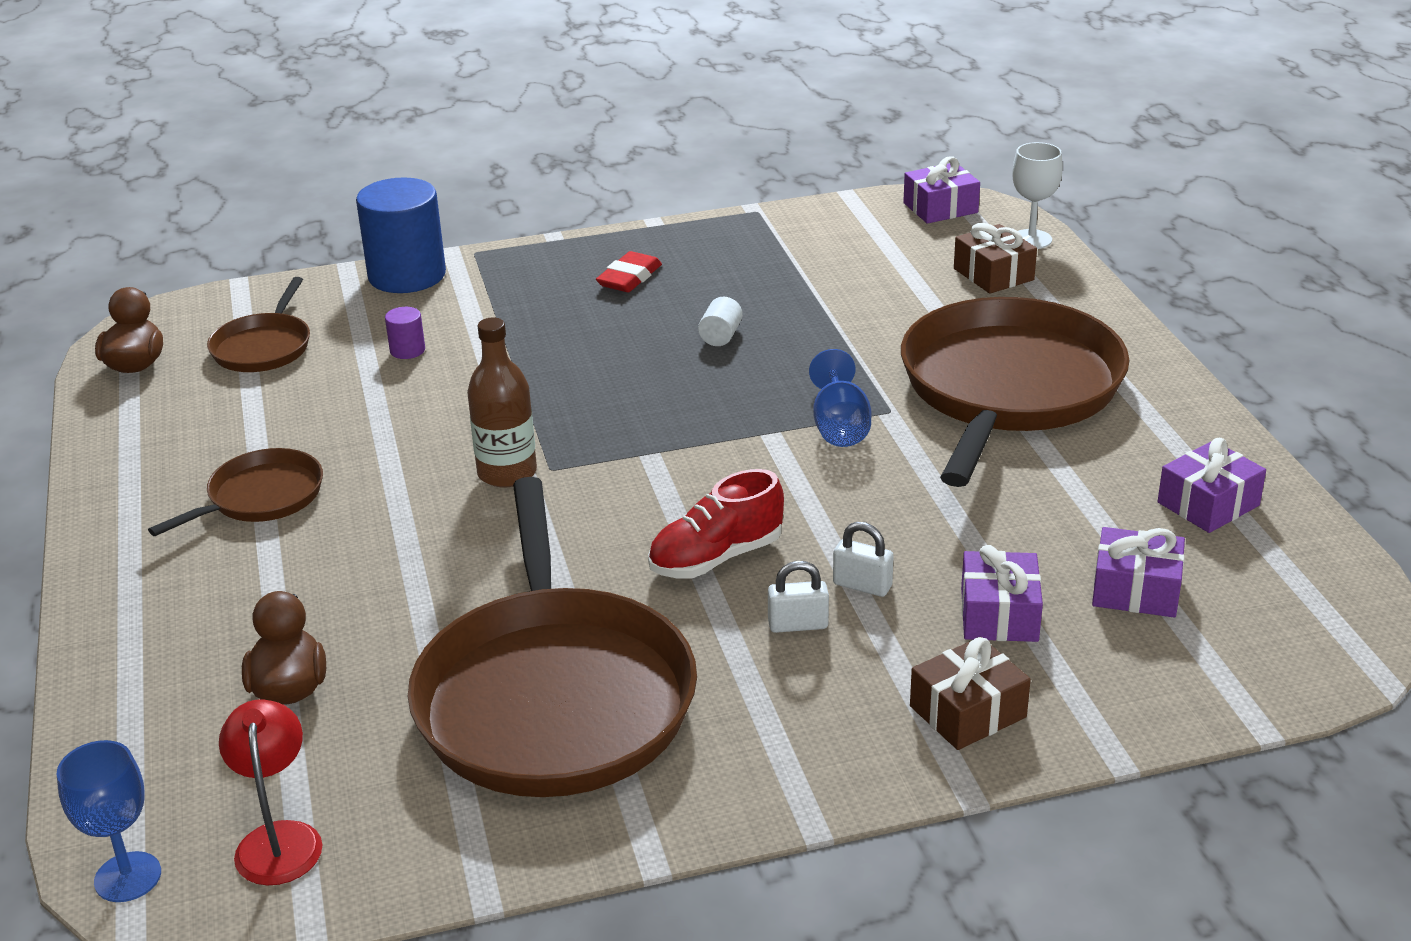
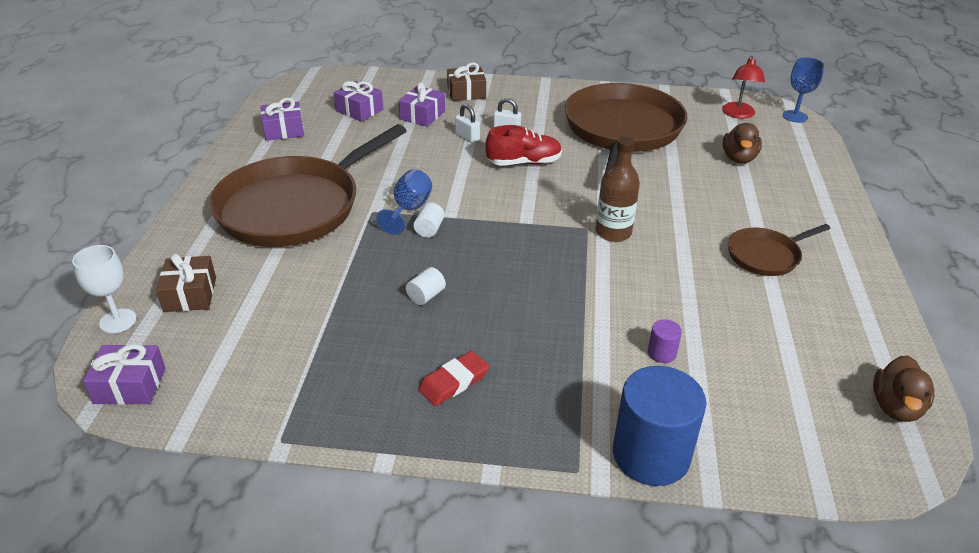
camera: 160 degrees left, 5 degrees up
(264, 347) = (784, 394): brown pan -> none
(784, 408) = (429, 229): none -> white cylinder

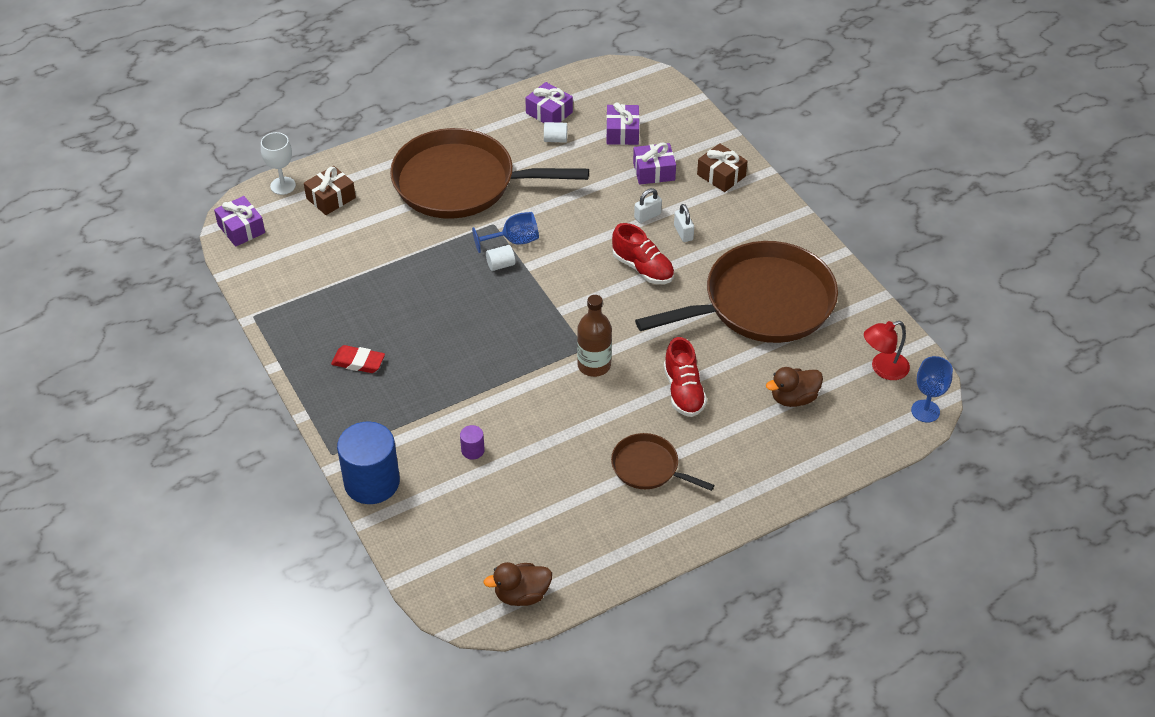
camera: 55 degrees right, 10 degrees up
(426, 296) = (426, 304): white cylinder -> white cylinder (555, 139)
(467, 137) = (647, 216): white padlock -> white padlock turned 45 degrees clockwise
(687, 201) = (683, 391): none -> red shoe

